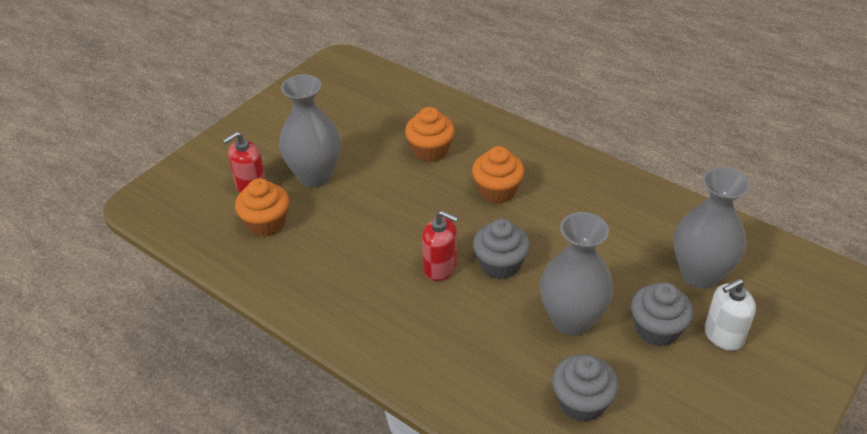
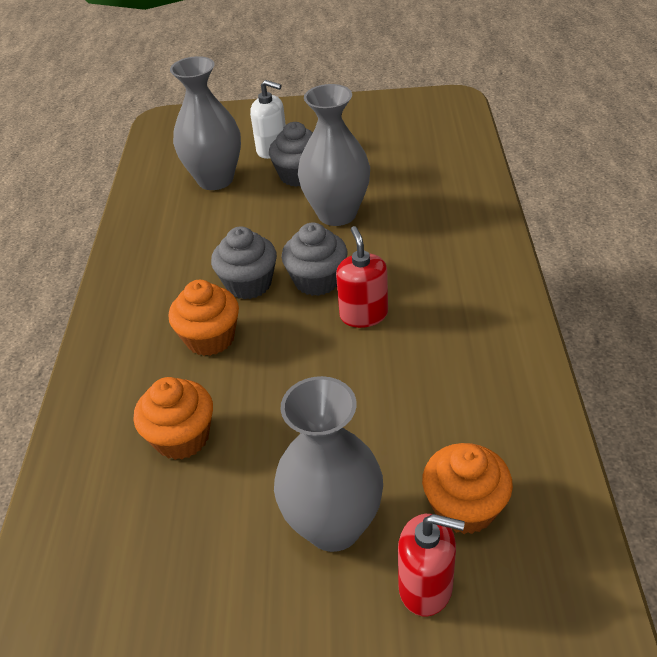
camera: 125 degrees left, 0 degrees up
(581, 402) = (409, 177): grey cupcake -> grey cupcake (249, 284)

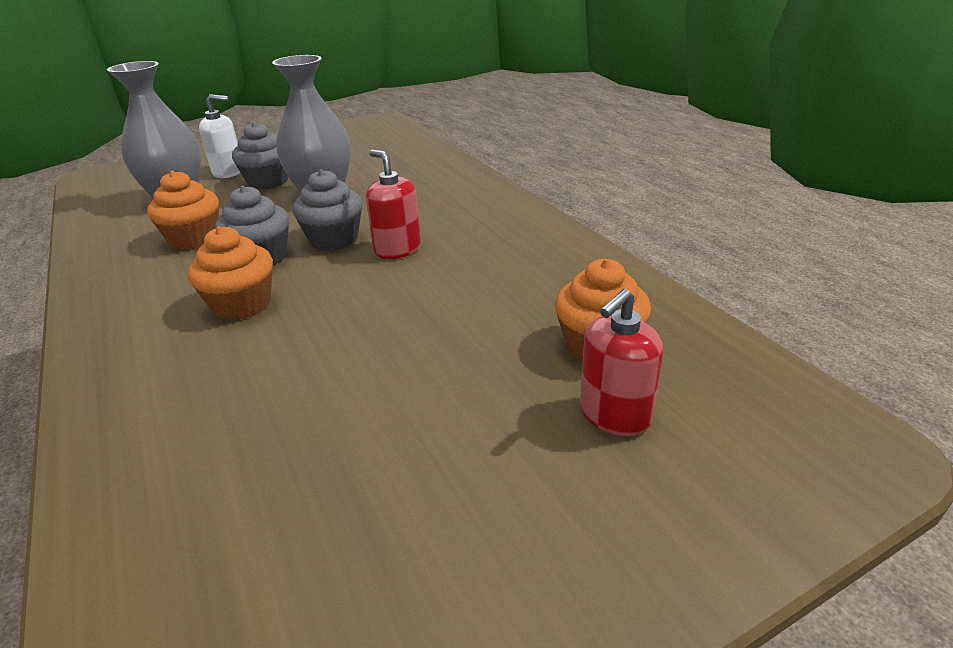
camera: 30 degrees left, 10 degrees down
(182, 437) = (256, 389): orange cupcake -> orange cupcake (194, 239)
(333, 526) = (484, 402): grey vase -> none
(426, 587) = (614, 414): red soap dispenser -> red soap dispenser turned 150 degrees clockwise

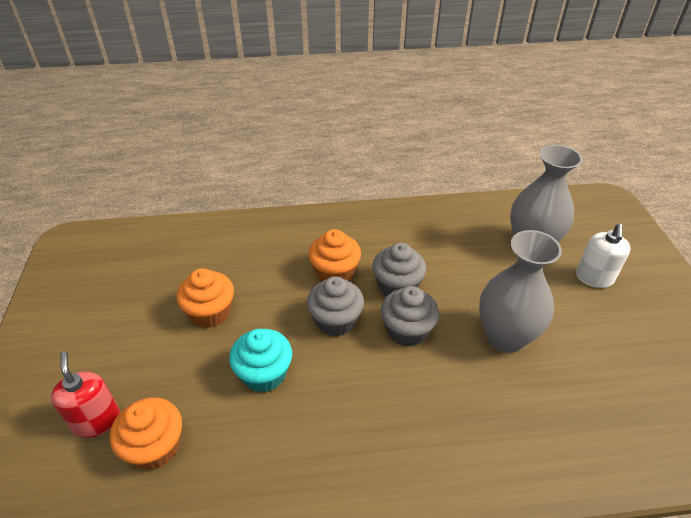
camera: 110 degrees right, 10 degrees up
(194, 239) = (448, 254): orange cupcake -> orange cupcake (210, 312)
(268, 182) = (558, 302): grey cupcake -> grey cupcake (335, 321)
(397, 249) = (366, 367): red soap dispenser -> none
(444, 306) = (264, 374): none -> turquoise cupcake

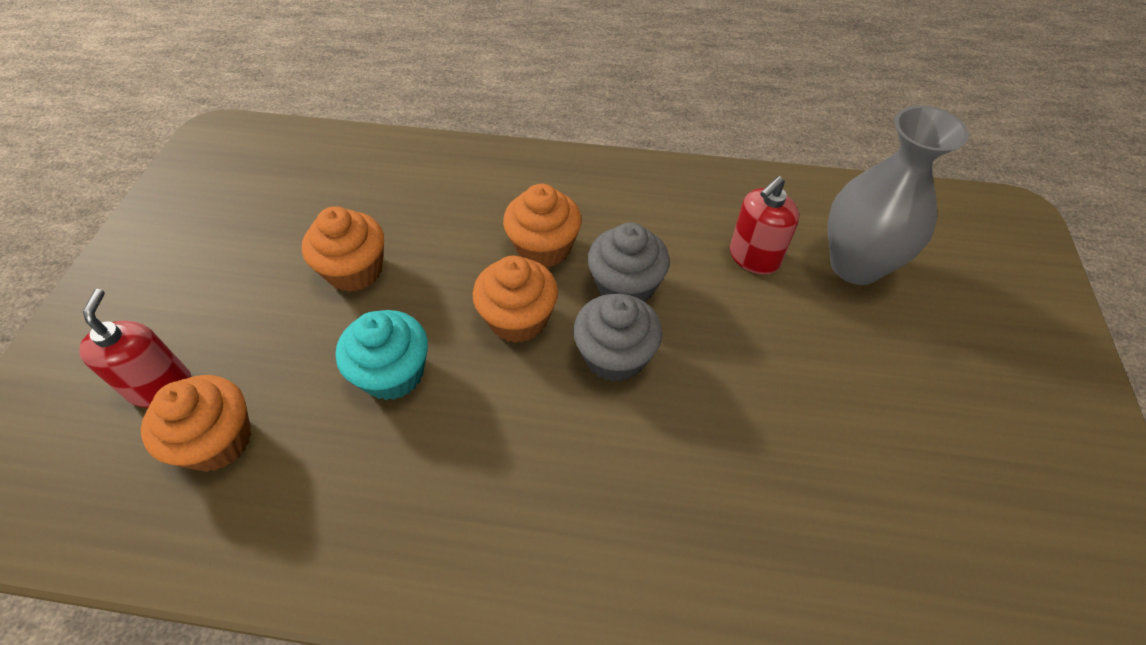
camera: 15 degrees right, 10 degrees up
(335, 321) = (518, 319): grey cupcake -> orange cupcake
(469, 253) = (754, 257): none -> red soap dispenser
(505, 337) = (759, 400): grey vase -> none
(594, 278) = (940, 337): white soap dispenser -> none

